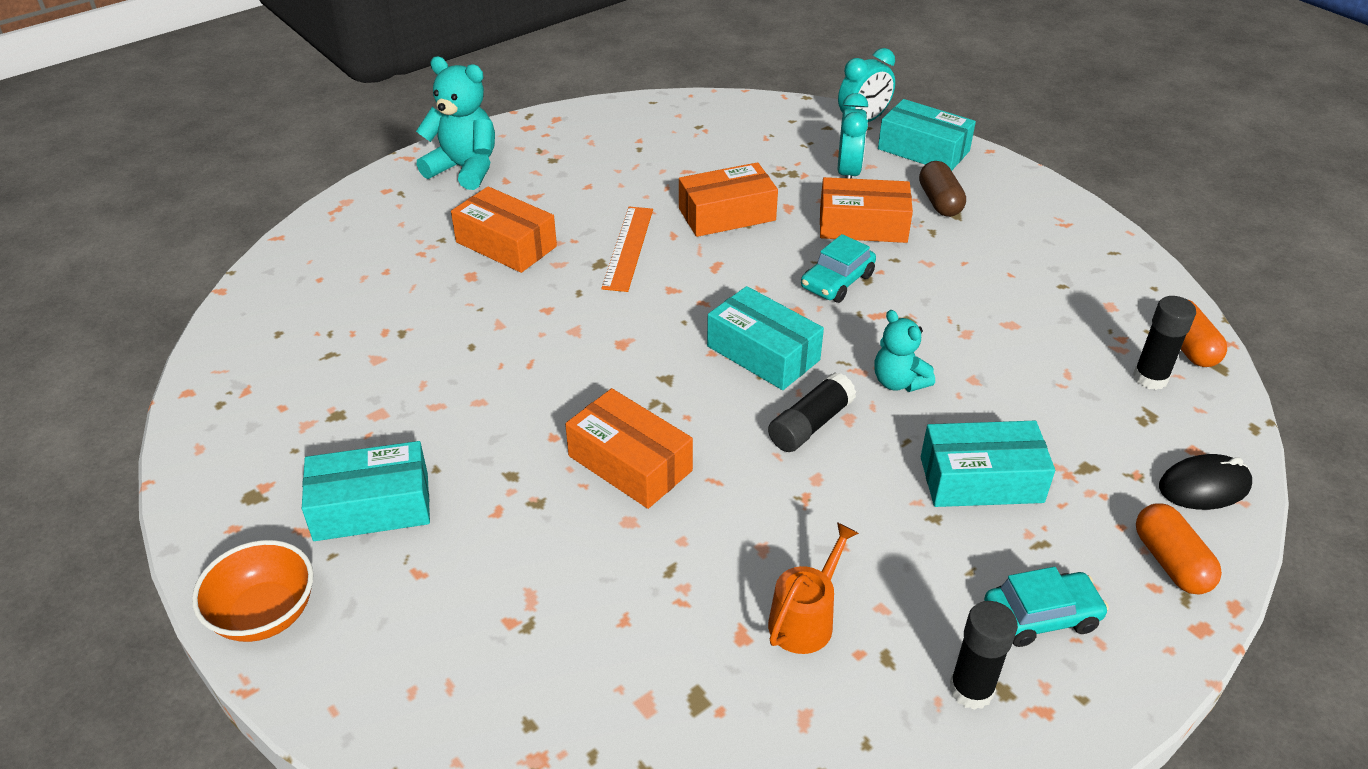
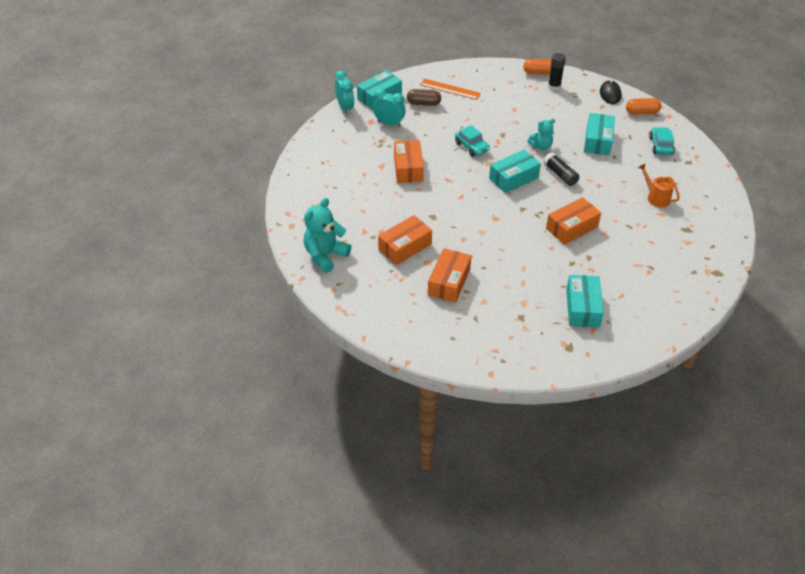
camera: 75 degrees left, 5 degrees up
(265, 614) = (637, 343): orange bowl -> none
(628, 248) = (423, 205): orange ruler -> orange ruler (450, 89)
(862, 225) = (433, 129): orange box -> orange box (449, 282)
(971, 690) = (688, 168): black glue stick -> none

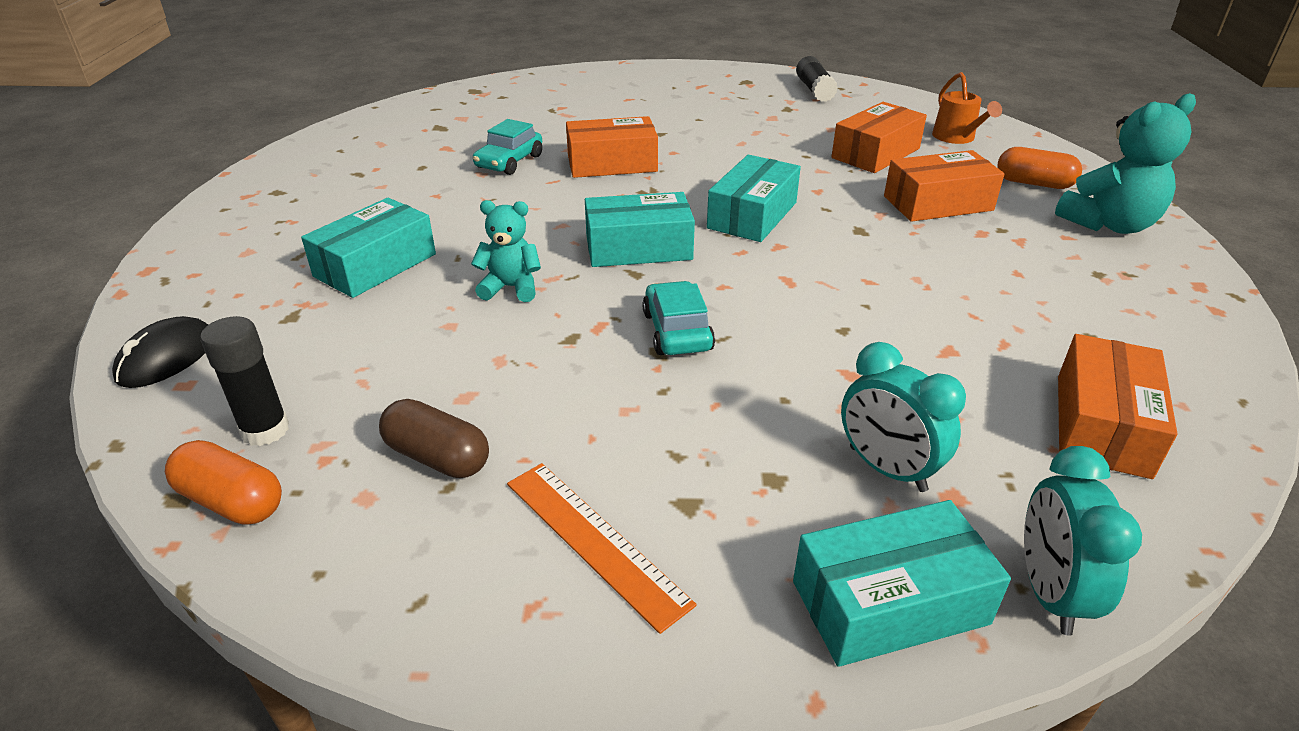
camera: 155 degrees left, 10 degrees down
(408, 168) = (876, 326): orange box -> orange box (1102, 425)
(423, 103) = (730, 510): brown capsule -> brown capsule (437, 457)
(560, 175) = (537, 230): black glue stick -> black glue stick (814, 90)
(582, 307) = (693, 100): turquoise box -> turquoise box (752, 215)
(642, 112) = (184, 292): orange capsule -> orange capsule (1034, 183)
(656, 197) = (420, 164): orange watering can -> orange watering can (956, 137)
(661, 146) = (273, 225): turquoise car -> turquoise car (509, 162)

